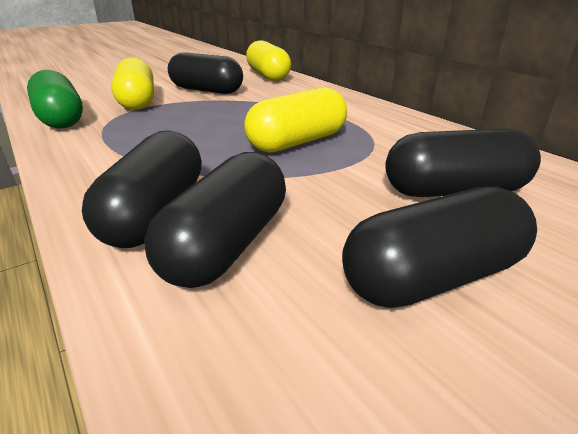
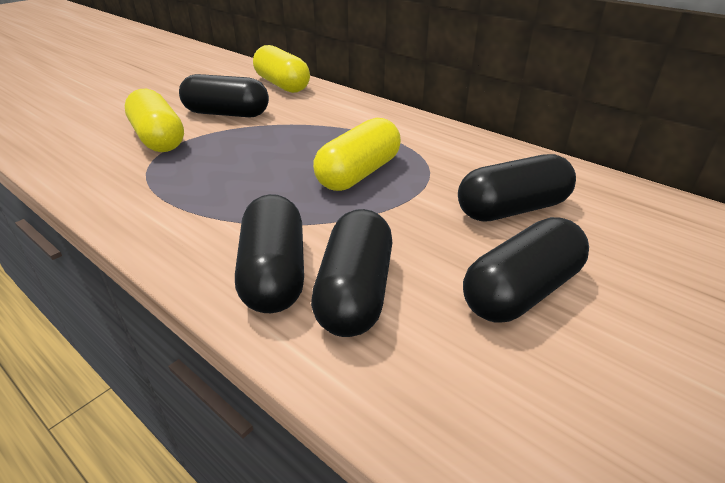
camera: 15 degrees left, 5 degrees up
(61, 118) = (87, 174): green capsule -> none

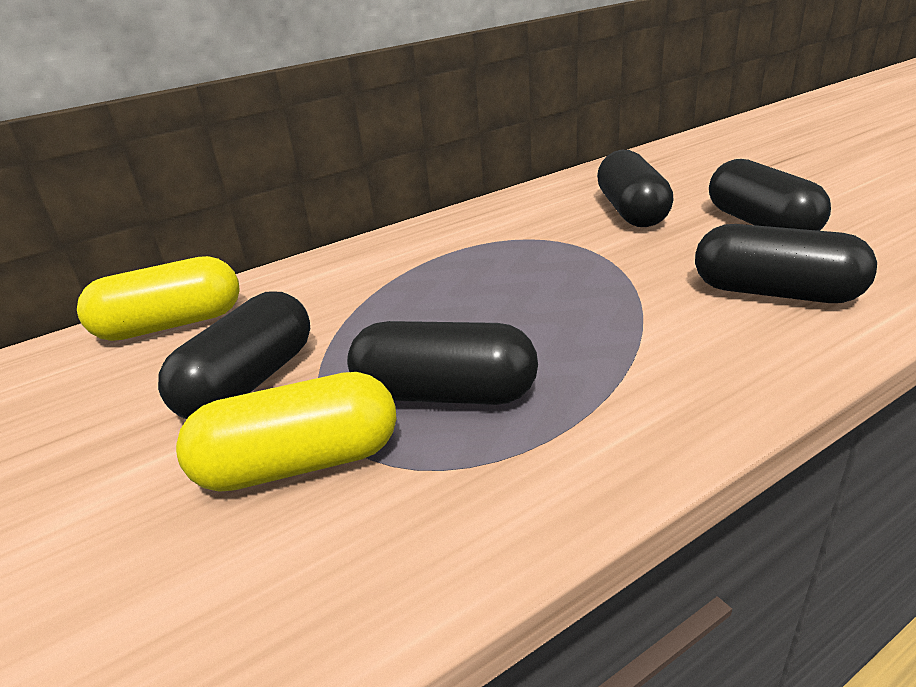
camera: 70 degrees left, 5 degrees down
(274, 273) = (748, 337): black capsule -> black capsule (445, 394)
(358, 173) = (531, 277): yellow capsule -> none

